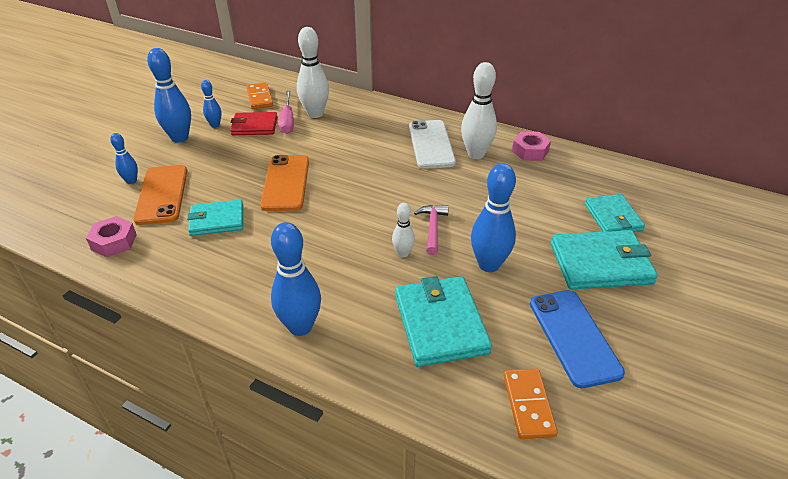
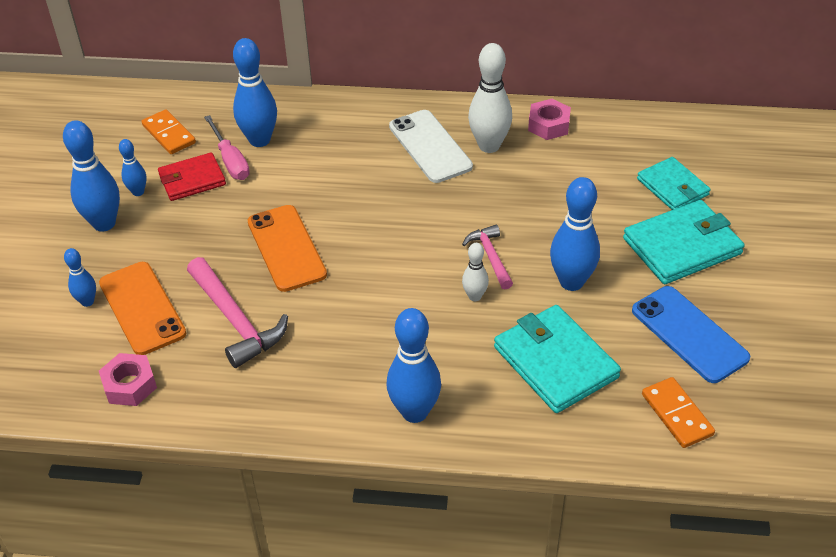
camera: 20 degrees left, 5 degrees up
(217, 220) = (236, 321): turquoise wallet -> pink hammer
(315, 114) = (259, 140): white bowling pin -> blue bowling pin

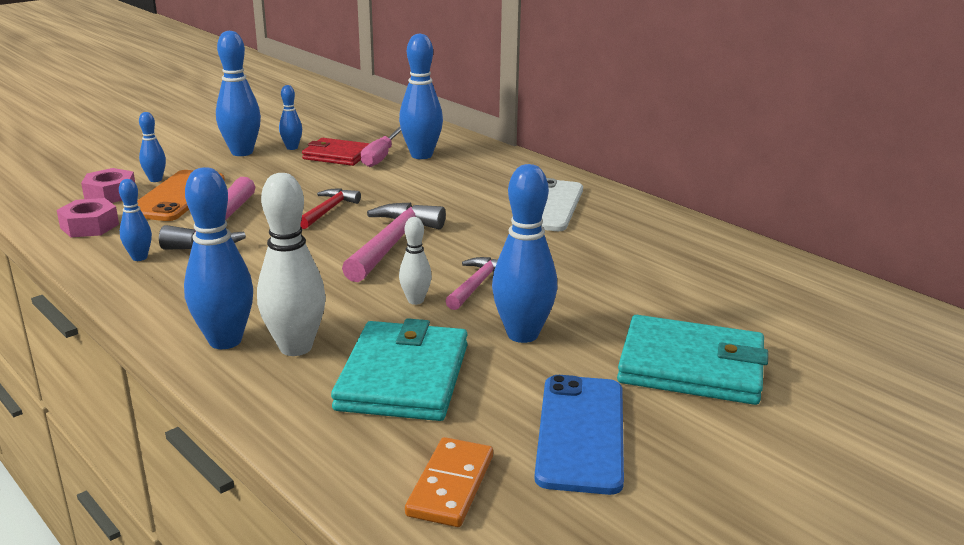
camera: 40 degrees right, 20 degrees down
(169, 134) = (367, 132): orange domino -> none
(229, 387) = (139, 257): none -> blue bowling pin
(286, 248) = (328, 210): orange phone -> red hammer
(383, 253) = (392, 243): none -> pink hammer
(489, 146) = (603, 225): white bowling pin -> white bowling pin (295, 347)
(548, 125) = (686, 234): pink nut -> pink nut (110, 194)
(672, 187) = (755, 323): turquoise wallet -> none

